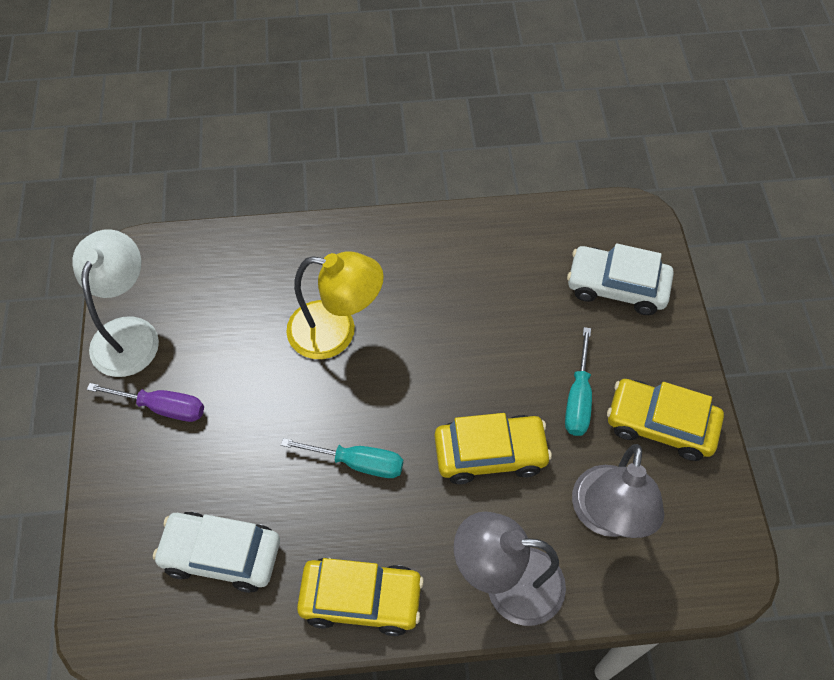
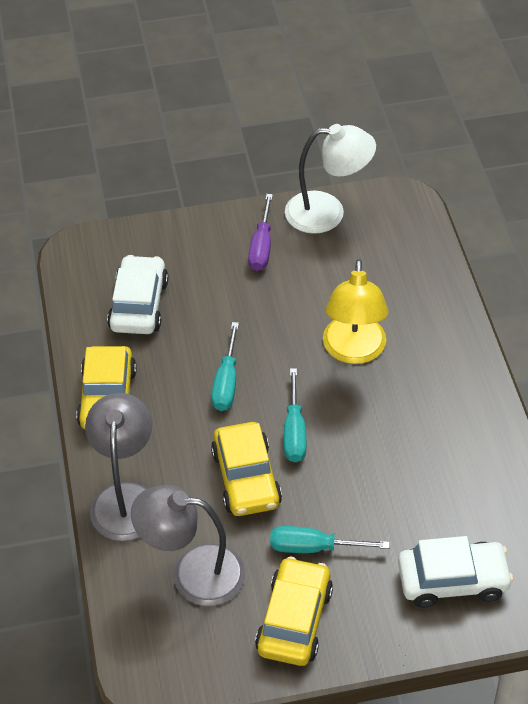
camera: 85 degrees right, 10 degrees down
(433, 400) = (294, 431): none -> turquoise screwdriver
(616, 287) = (452, 580): white car -> white car turned 75 degrees clockwise

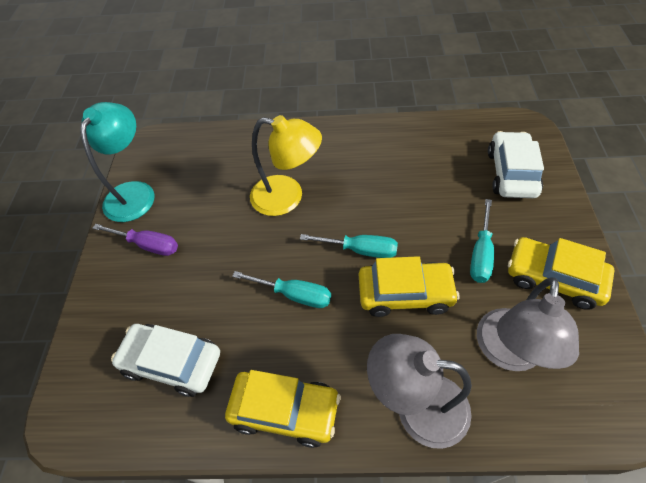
camera: 75 degrees left, 5 degrees up
(327, 212) = (134, 192): white lamp -> turquoise lamp

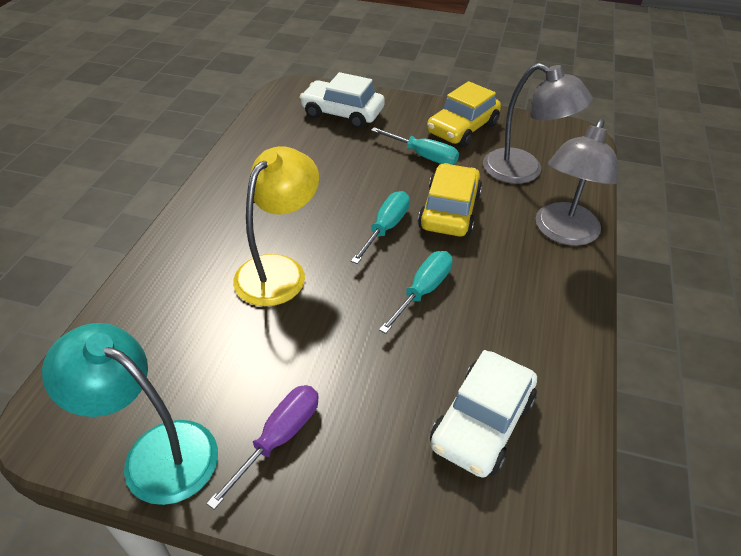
camera: 80 degrees left, 10 degrees down
(285, 410) = (556, 323): yellow car -> none

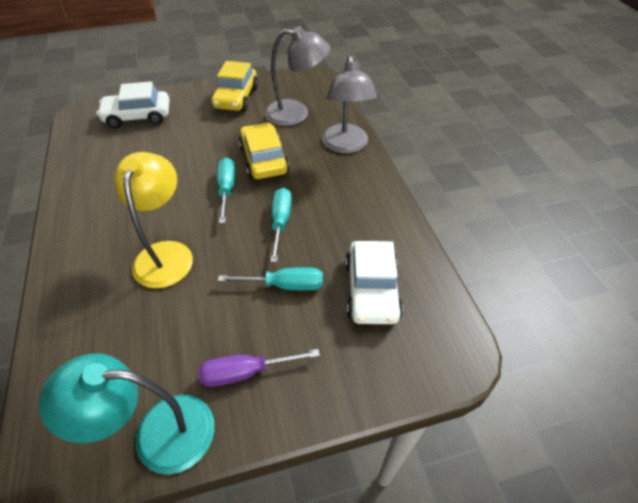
camera: 30 degrees left, 5 degrees up
(279, 438) = (246, 372): purple screwdriver -> purple screwdriver turned 105 degrees counterclockwise
(423, 156) = (220, 127): turquoise screwdriver -> turquoise screwdriver (284, 285)

